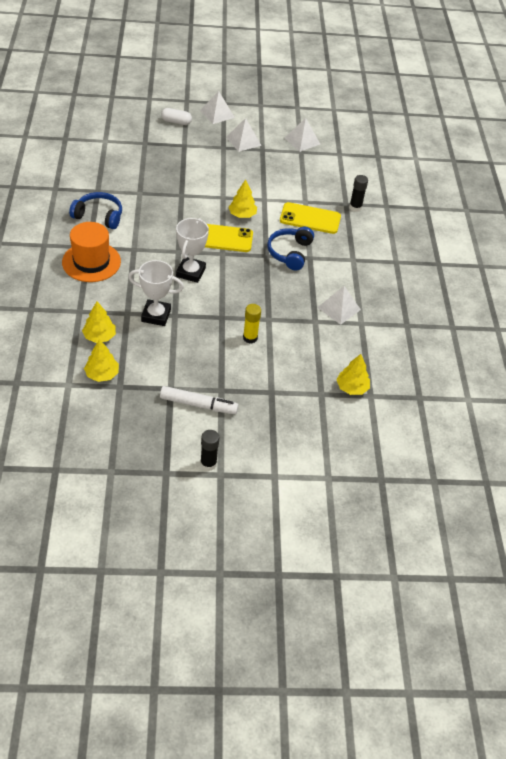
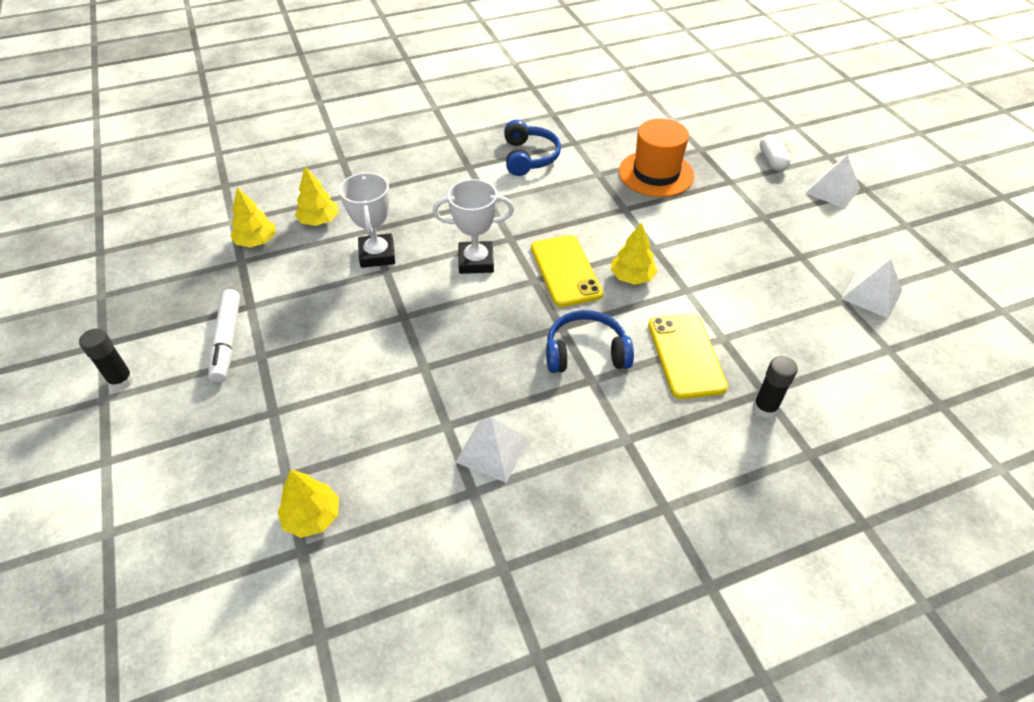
camera: 75 degrees right, 0 degrees up
(91, 262) = (444, 176): orange hat -> orange hat (656, 173)
(243, 141) = (799, 232): white pyramid -> none
(250, 338) = (375, 357): yellow glue stick -> none

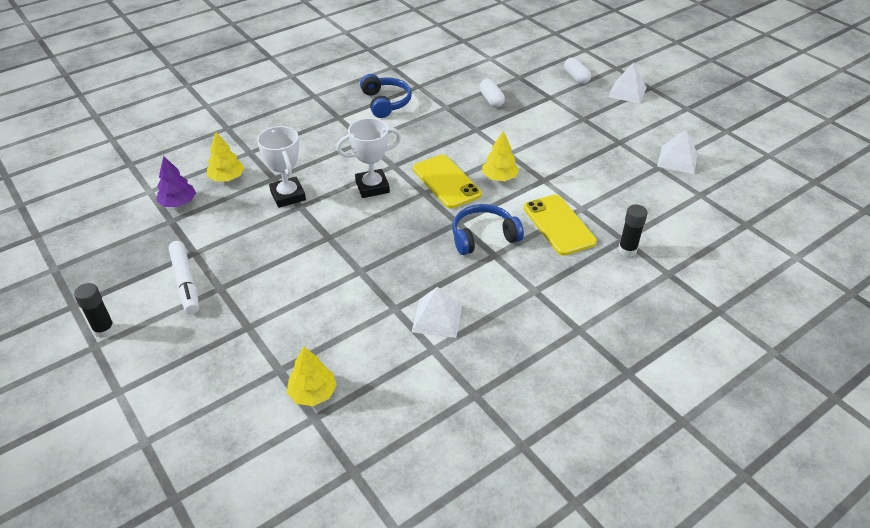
camera: 15 degrees left, 5 degrees down
(256, 241) = (178, 203): yellow tree -> purple tree
(656, 173) = (491, 100): orange hat -> white capsule

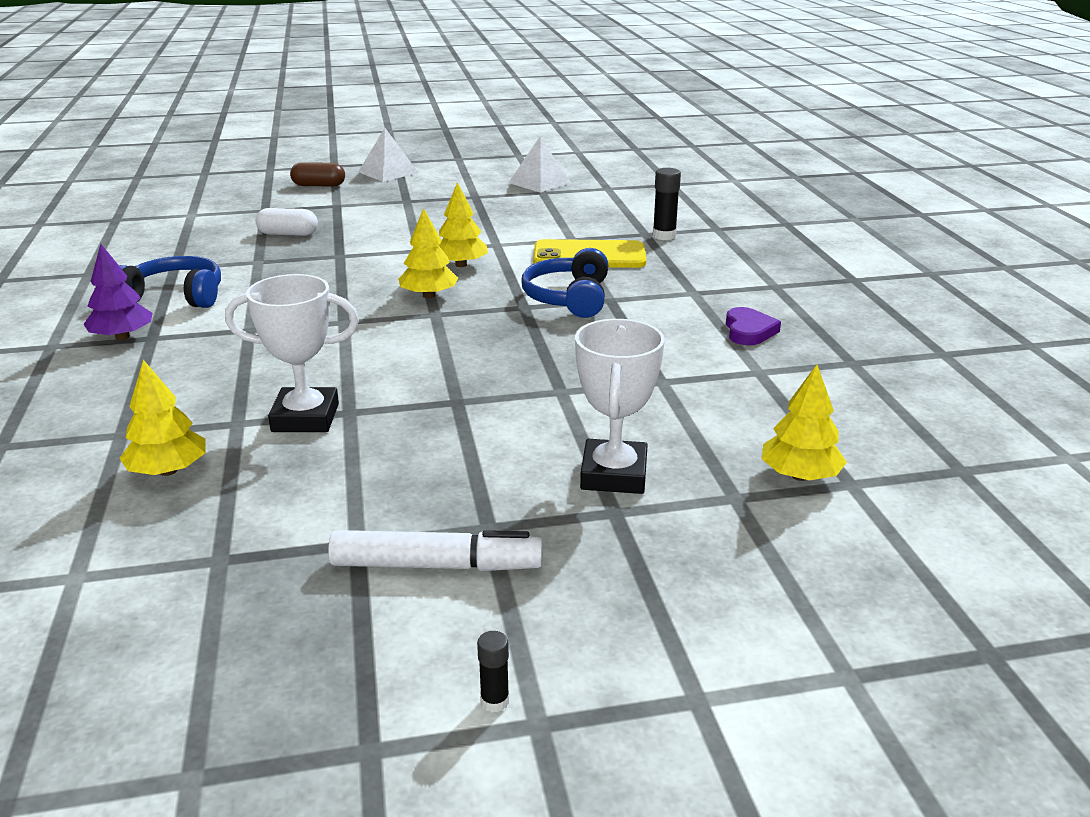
camera: 65 degrees left, 15 degrees down
(104, 330) = (494, 701): black glue stick -> black glue stick, size x0.57
(178, 203) = (171, 541): purple tree -> purple tree (122, 337)
(372, 187) = (374, 346): white trophy -> white trophy (614, 474)
(437, 318) = (701, 357): white pyramid -> none
(446, 181) = (428, 295): yellow phone -> yellow tree
(491, 332) = (749, 331): none -> purple heart
(576, 77) = (319, 185): white capsule -> brown capsule

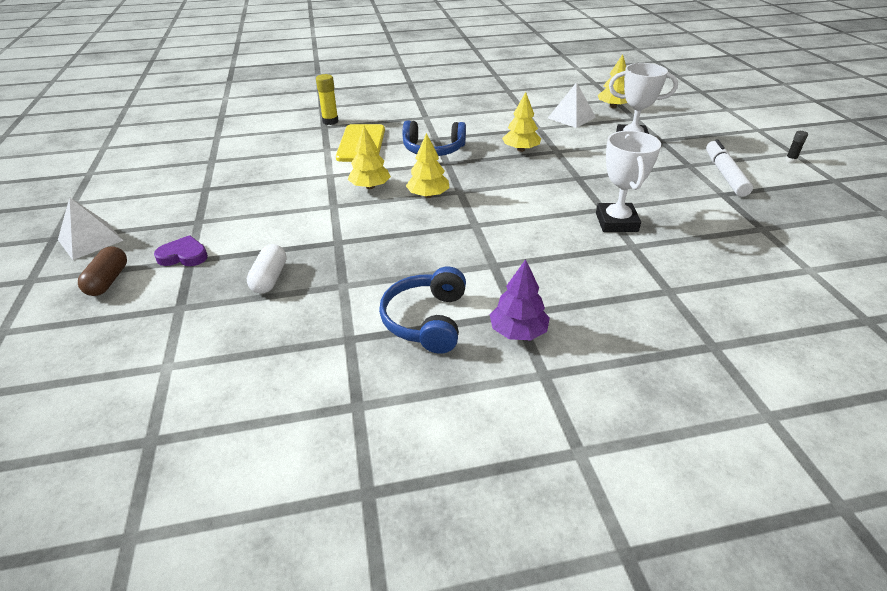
camera: 90 degrees left, 10 degrees up
(168, 471) = (699, 261): yellow tree -> yellow tree (521, 149)
(539, 182) = (184, 162): white pyramid -> white pyramid (571, 117)
(664, 236) = (330, 121): black glue stick -> yellow glue stick
(749, 331) = (476, 107): purple heart -> purple heart (183, 256)

